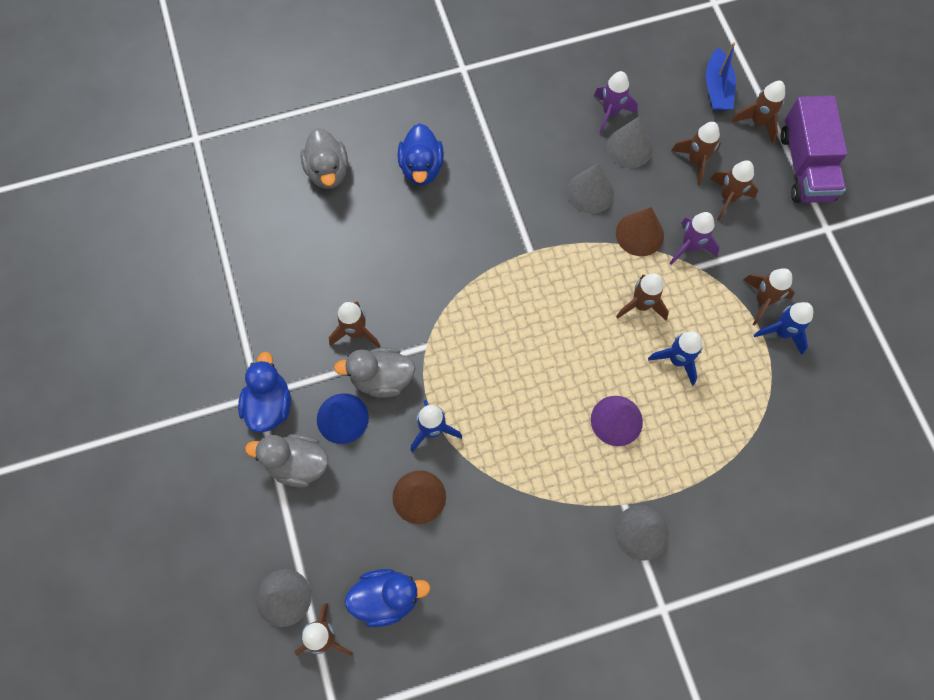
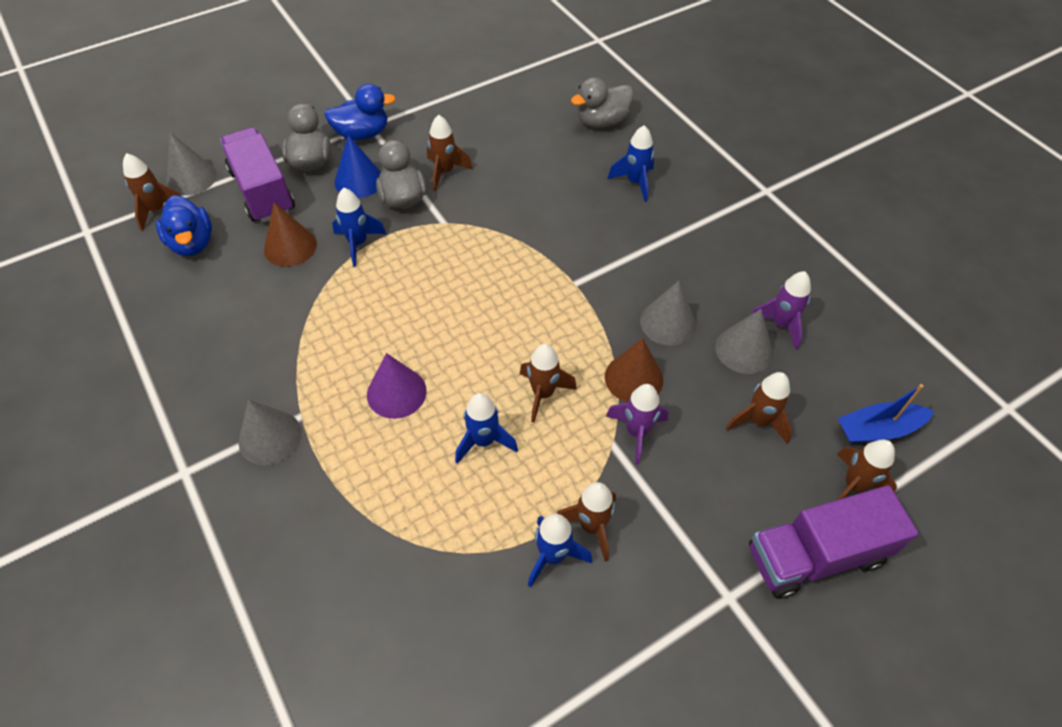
camera: 75 degrees right, 15 degrees down
(329, 519) = (263, 191): none -> purple truck
(421, 168) = (635, 182): blue duck -> blue rocket
(727, 198) = (722, 465): brown rocket -> none

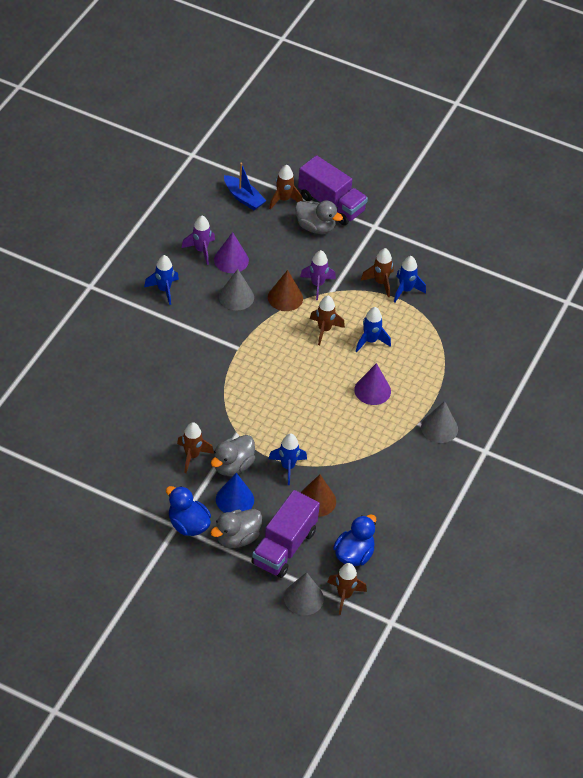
camera: 125 degrees left, 5 degrees down
(602, 121) = (77, 393): grey duck -> grey duck (315, 227)
(635, 182) = (129, 352): blue rocket -> blue rocket (164, 290)
(744, 350) = (231, 260): grey cone -> purple cone
(758, 421) = (273, 242): brown rocket -> none

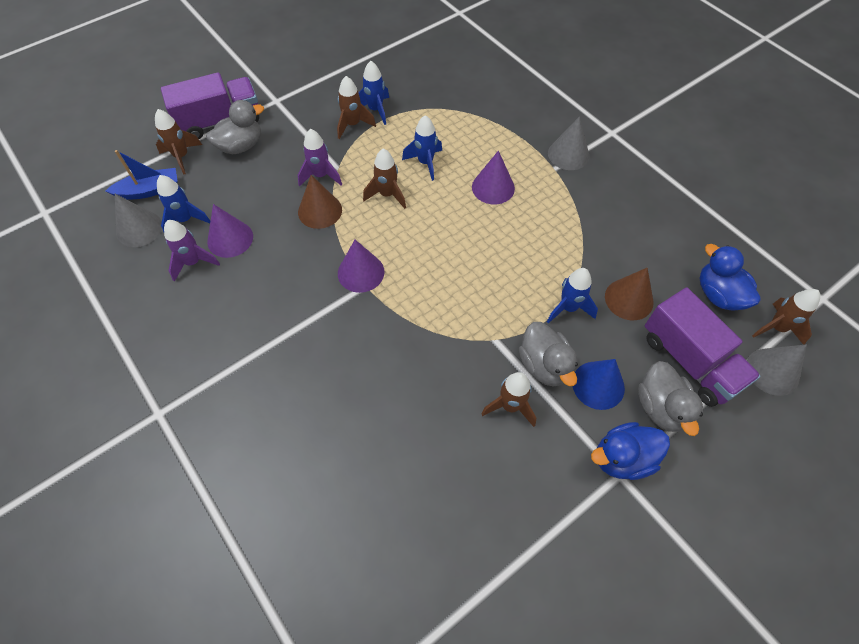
camera: 60 degrees left, 10 degrees up
(164, 290) = (226, 327): blue rocket -> blue rocket (185, 220)
(236, 297) = (288, 256): grey cone -> grey cone (139, 229)
(247, 341) = (361, 272): none -> purple cone

